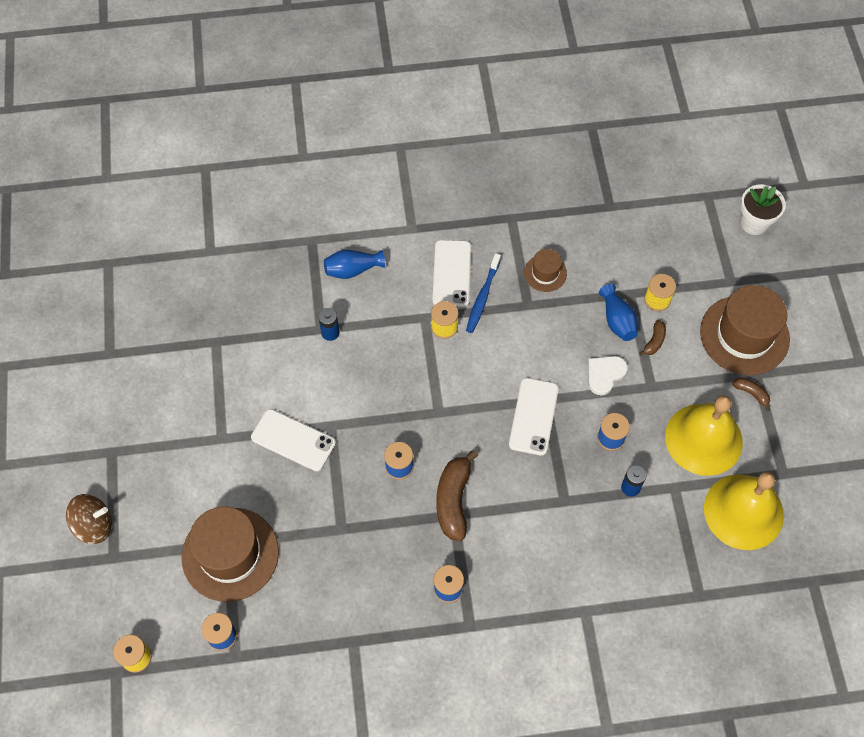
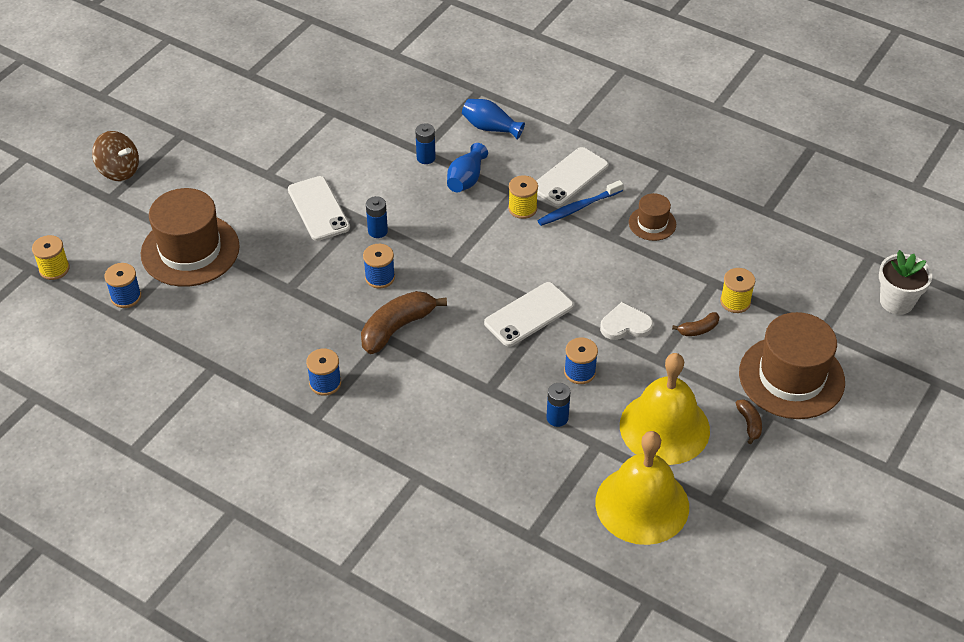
camera: 40 degrees right, 15 degrees down
(358, 426) = (377, 231): none -> blue battery
(617, 320) = (680, 294): blue vase -> blue vase (466, 179)

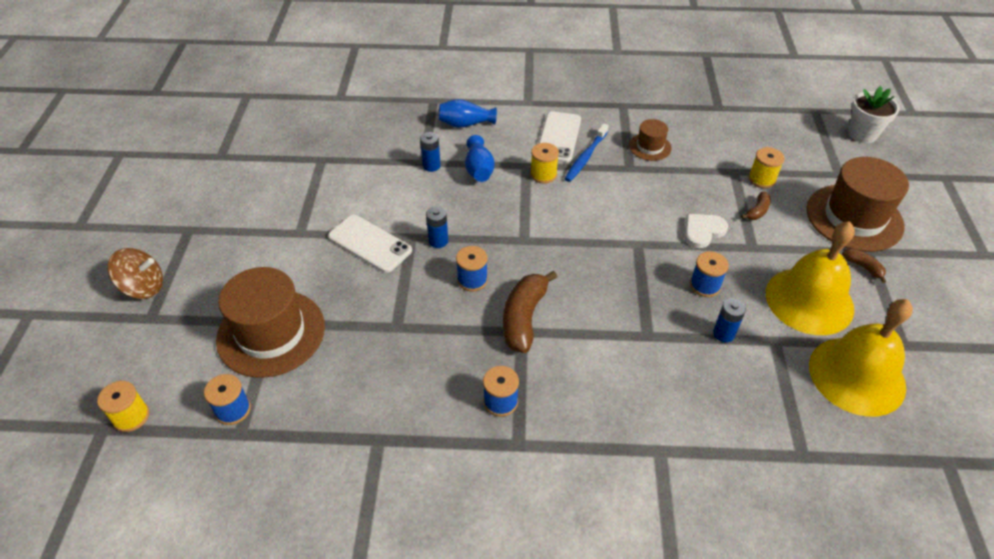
camera: 30 degrees left, 0 degrees up
(529, 314) = (623, 256): white phone -> none

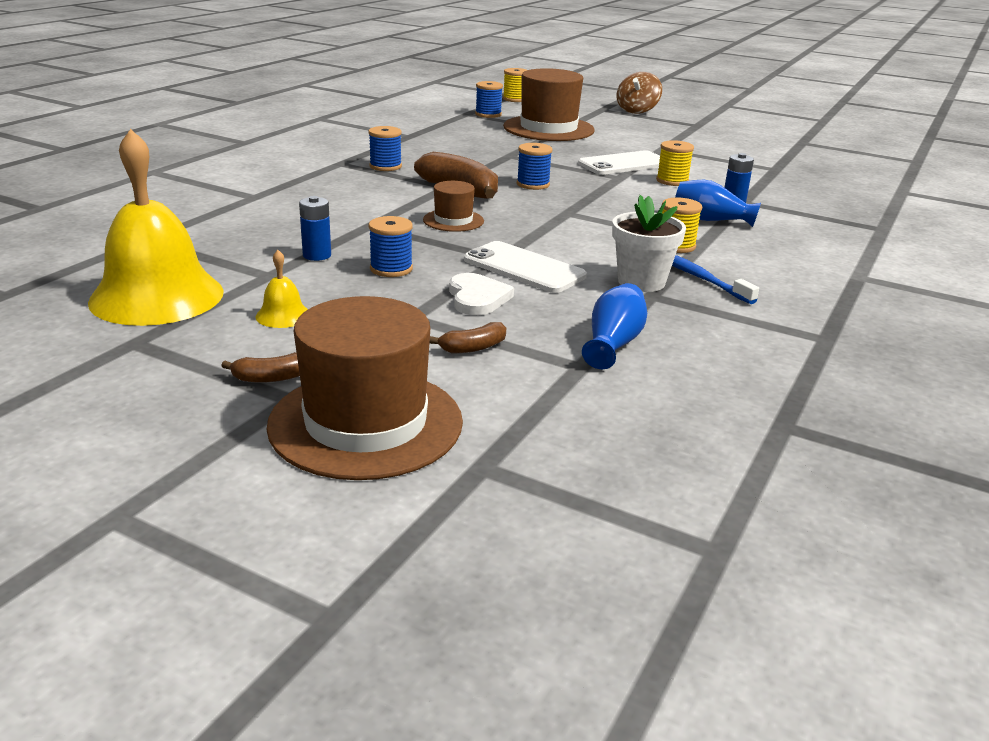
camera: 115 degrees right, 20 degrees down
(438, 241) = (602, 184): blue battery -> none
(465, 124) = (815, 233): blue vase -> blue vase (613, 343)
(558, 137) = (755, 273): white phone -> white phone (524, 268)
(650, 147) = (692, 323): brown hat -> brown hat (453, 220)
(757, 211) = (473, 348): brown banana -> brown banana turned 90 degrees counterclockwise
(762, 179) = (539, 381): yellow spool -> yellow spool (672, 181)
(809, 300) = (283, 315): yellow bell -> yellow bell, size x0.41
(862, 134) = (581, 576): white flower pot -> white flower pot (641, 282)

